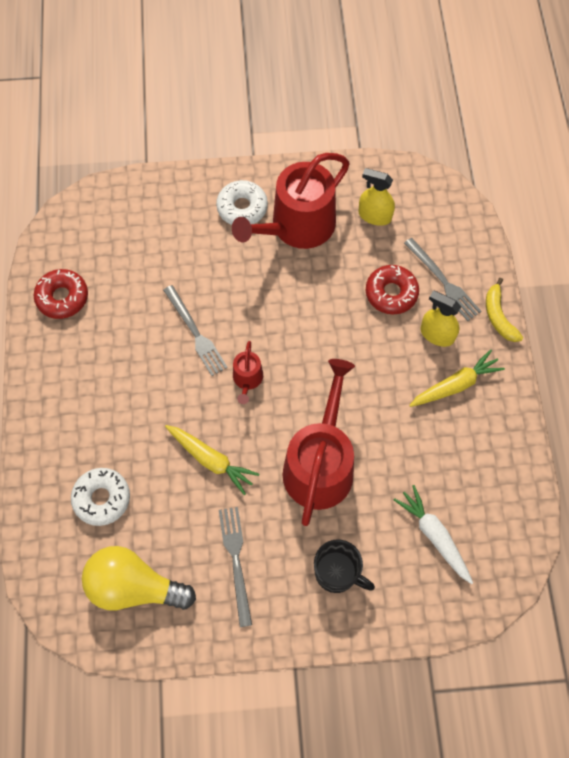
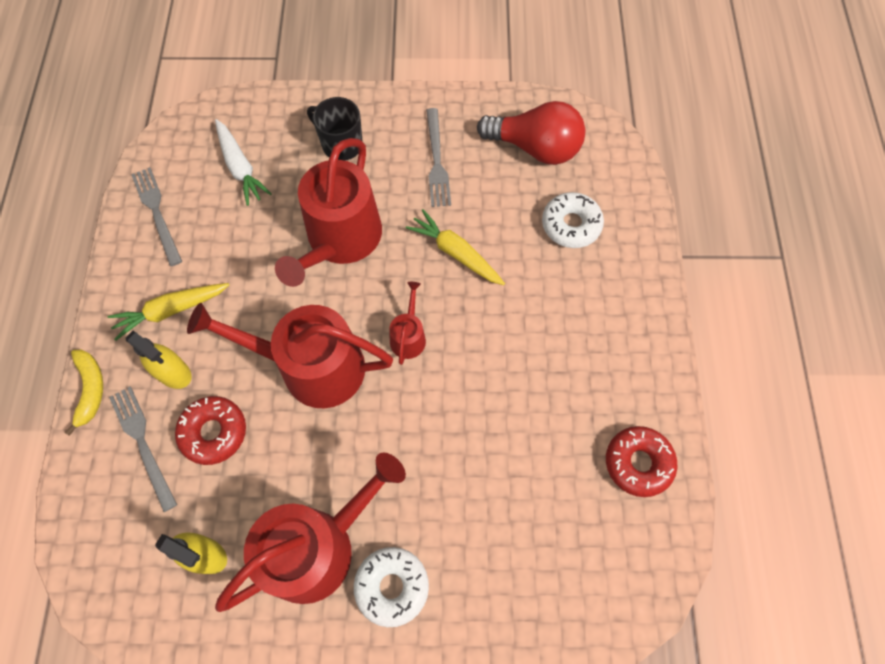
camera: 175 degrees left, 0 degrees up
(134, 586) = (535, 148): yellow light bulb -> red light bulb
(195, 333) = (467, 399): grey fork -> grey fork (157, 212)
(324, 348) = (312, 367): none -> red watering can

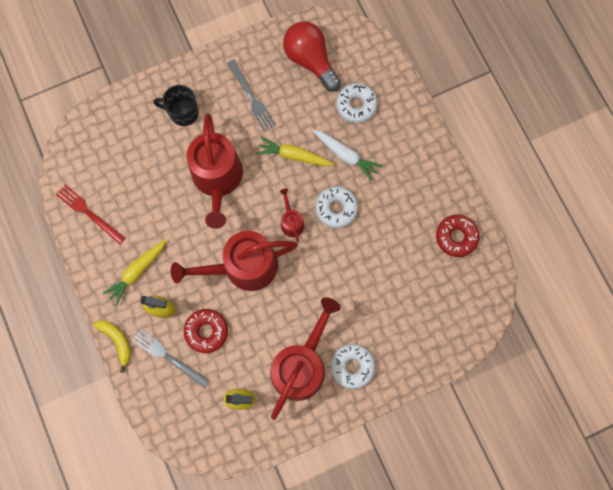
camera: 25 degrees left, 10 degrees up
(157, 212) = (89, 213): grey fork -> red fork
(240, 167) = (125, 158): white carrot -> white carrot (345, 155)
(479, 345) = (336, 208): none -> white donut
(535, 148) = (310, 60): red light bulb -> red light bulb turned 120 degrees counterclockwise

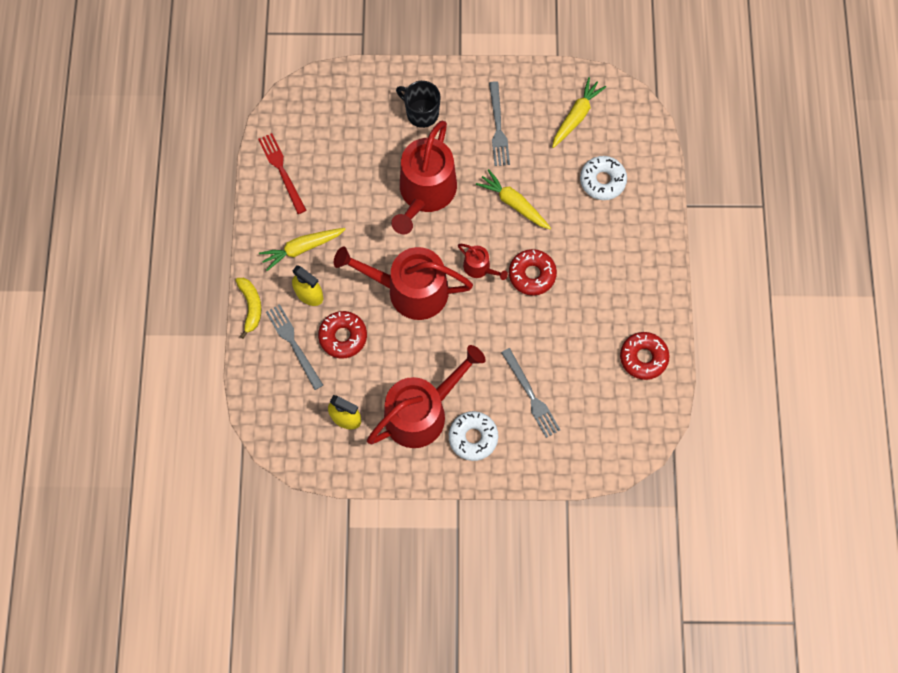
camera: 25 degrees right, 5 degrees down
(291, 222) = (479, 268): red watering can -> red watering can turned 120 degrees clockwise
(310, 60) = (576, 116): red light bulb -> yellow carrot
(336, 208) = (532, 274): white donut -> red donut
(345, 155) = (567, 226): white carrot -> none
(382, 309) = (531, 395): none -> grey fork

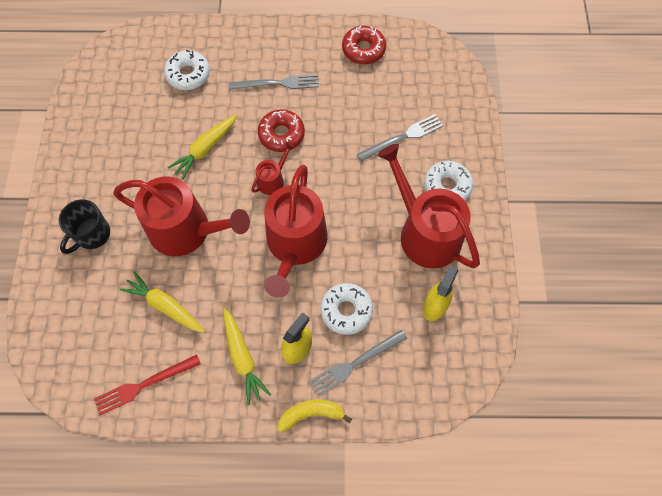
camera: 90 degrees left, 5 degrees down
(343, 336) = (346, 310): red donut -> white donut
(498, 127) = (119, 162): grey fork -> grey fork (277, 83)
(576, 116) = (117, 94): yellow carrot -> yellow carrot (165, 306)

